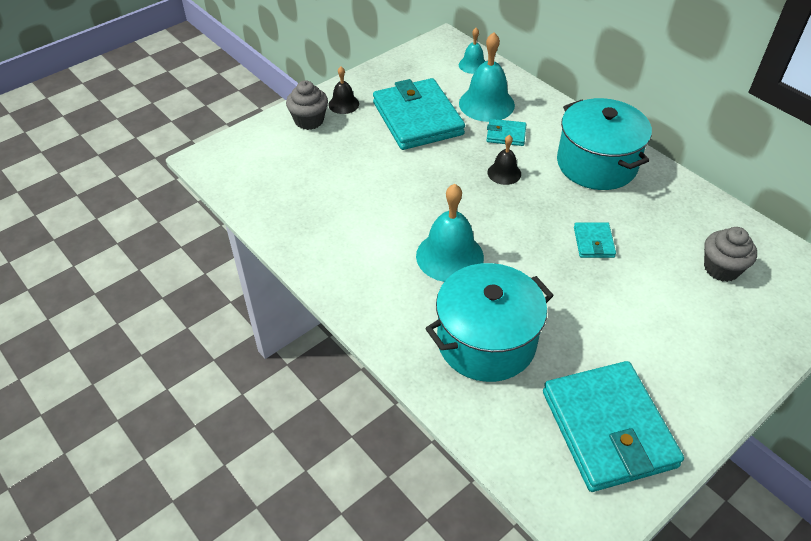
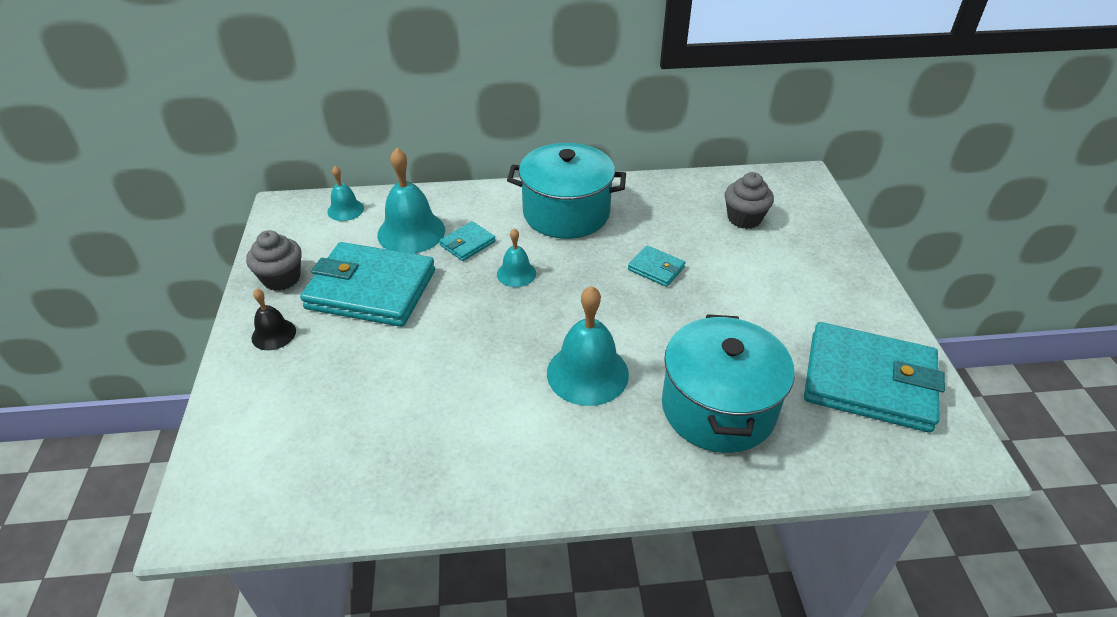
camera: 55 degrees left, 5 degrees down
(309, 120) = (261, 378): grey cupcake -> grey cupcake (281, 278)
(504, 173) = (516, 273): black bell -> turquoise bell

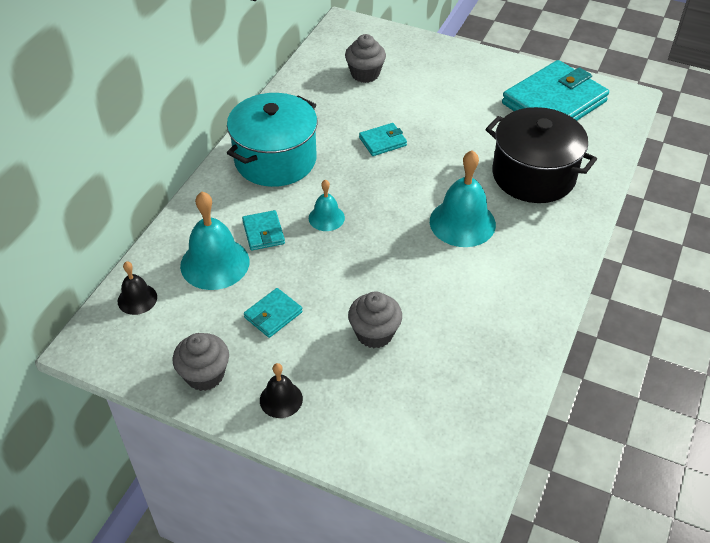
camera: 60 degrees left, 5 degrees up
(345, 210) = (137, 299): turquoise bell -> black bell
(371, 289) = (273, 315): turquoise wallet -> turquoise wallet, size x0.44
(385, 365) = (374, 333): none -> grey cupcake
(718, 408) = (533, 175): turquoise pot -> black pot

